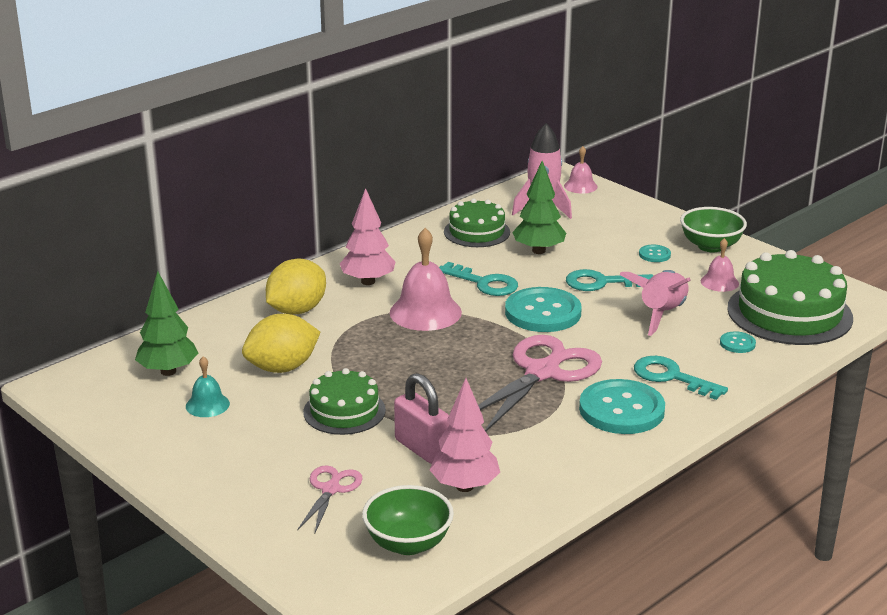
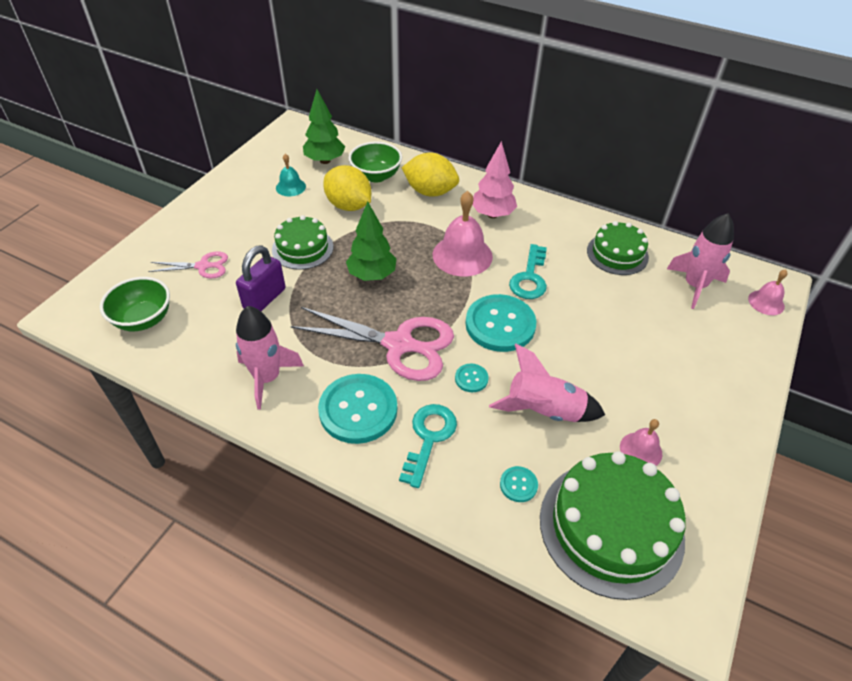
camera: 70 degrees right, 20 degrees up
(422, 448) = (264, 298): pink padlock -> purple padlock
(465, 487) = (219, 333): pink tree -> none
(538, 251) = (611, 299): green tree -> green tree (372, 275)
(553, 460) = (267, 378): none -> pink rocket
(602, 282) = (579, 354): turquoise key -> none
(654, 254) = (663, 385): turquoise button -> turquoise button (471, 378)
(710, 246) = (717, 430): green bowl -> green bowl (376, 176)

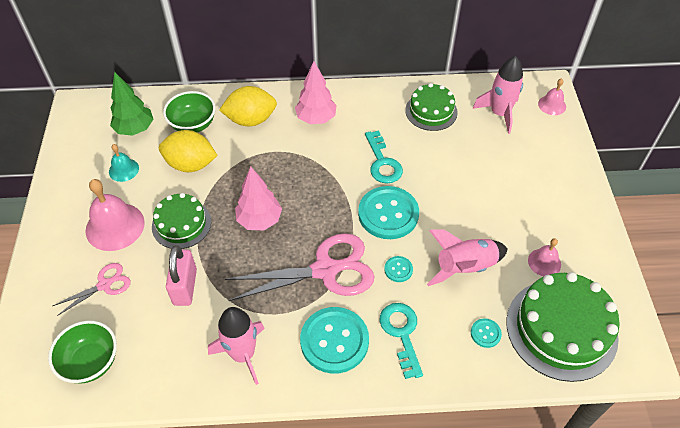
camera: 30 degrees left, 5 degrees up
(264, 298) = (185, 287): purple padlock -> pink padlock
(372, 275) = (259, 220): green tree -> pink tree
(462, 255) = (318, 167): pink bell -> pink bell (115, 226)

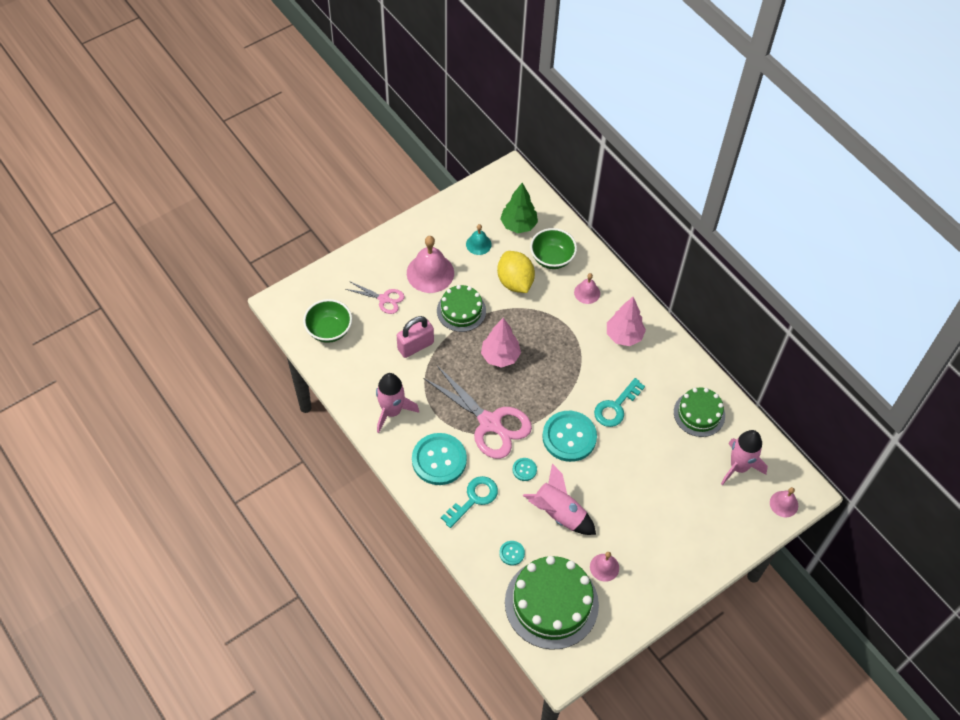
camera: 55 degrees right, 5 degrees up
(251, 120) = (587, 292): yellow lemon -> pink bell

